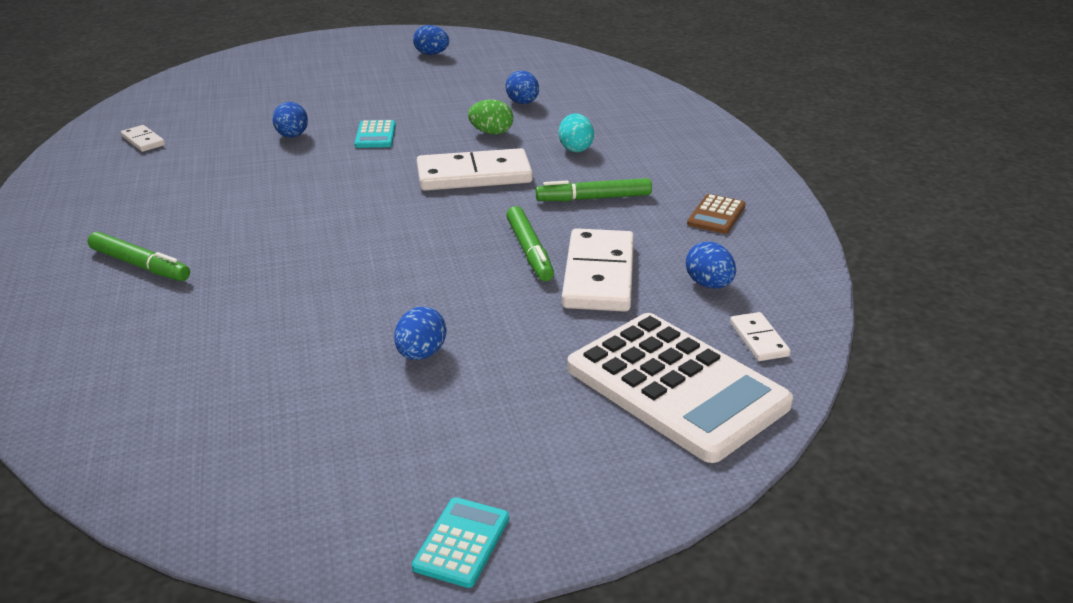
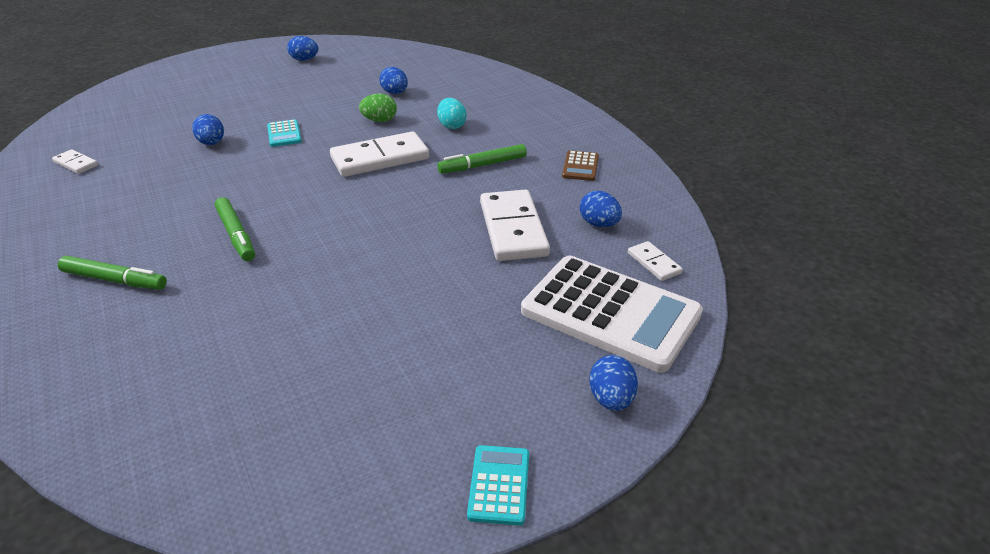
camera: 15 degrees left, 5 degrees up
(421, 354) = (398, 321): blue egg -> blue egg (611, 399)
(529, 251) = (450, 216): green marker -> green marker (236, 235)

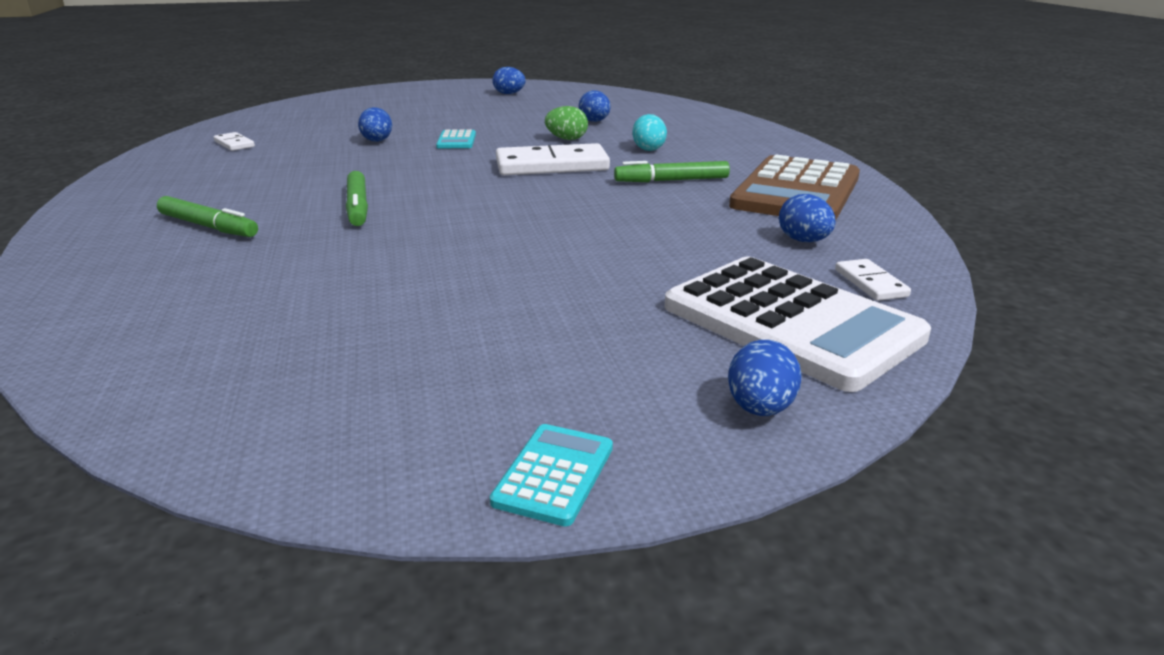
camera: 15 degrees right, 10 degrees down
(513, 229) = (686, 234): white domino -> none
(580, 166) = (796, 192): brown calculator -> brown calculator, size x2.35

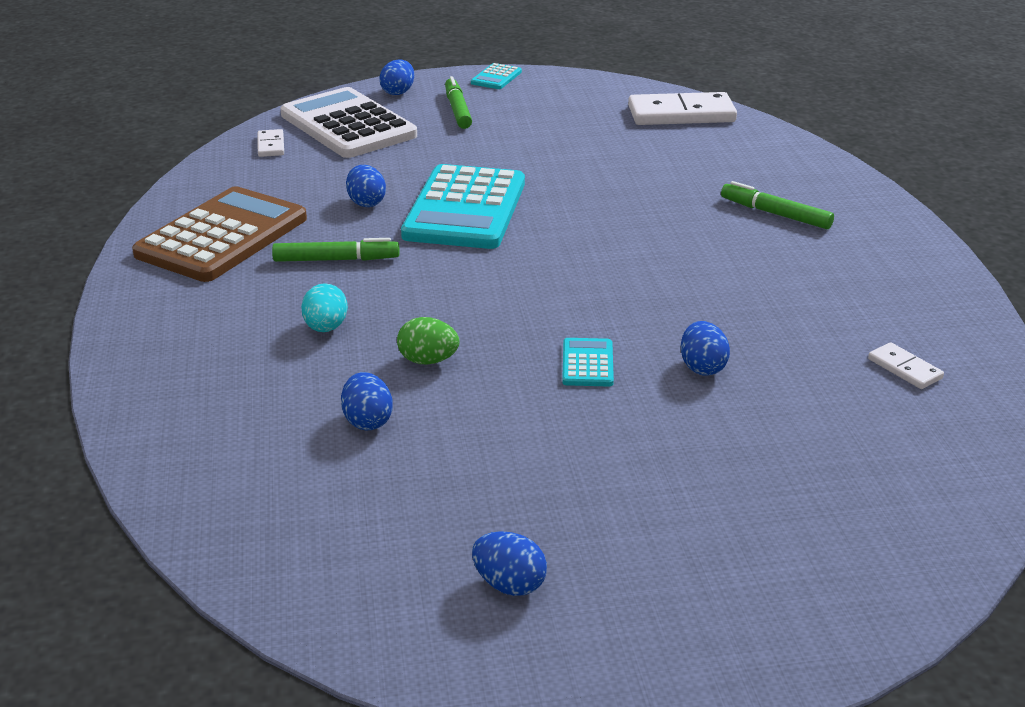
camera: 175 degrees left, 5 degrees up
(358, 207) = (657, 233): green marker -> green marker (457, 110)
(552, 166) = (461, 294): white domino -> white domino (681, 114)
(562, 220) = (465, 209): none -> turquoise calculator
(803, 241) = (279, 180): blue egg -> blue egg (366, 202)

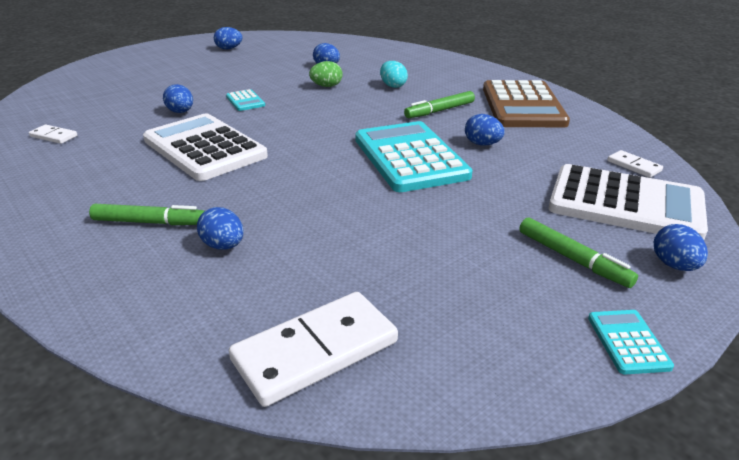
camera: 150 degrees right, 0 degrees up
(691, 286) = (204, 148): none -> white calculator
(714, 179) = (223, 246): none -> blue egg

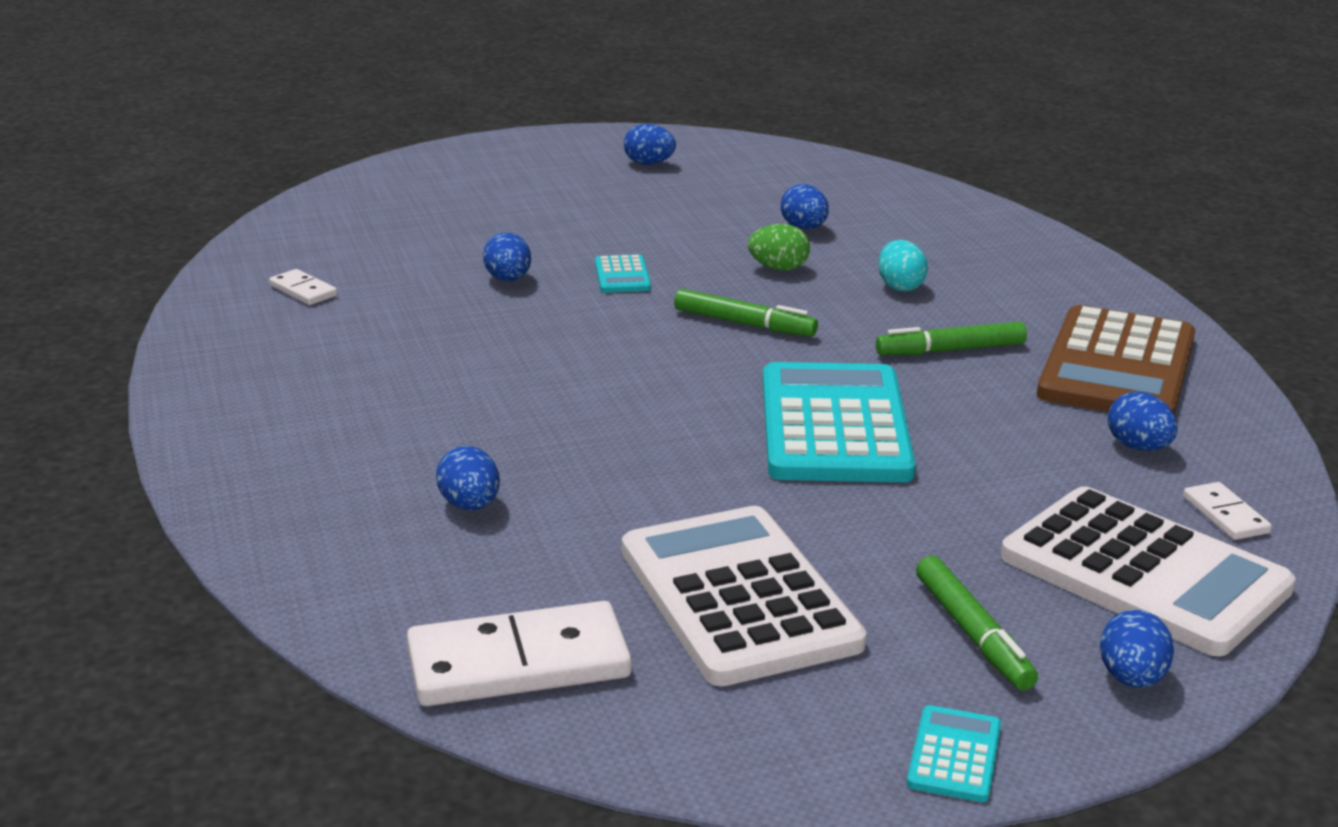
camera: 20 degrees right, 5 degrees down
(150, 222) = (386, 451): green marker -> green marker (744, 324)
(204, 148) = (515, 350): white calculator -> white calculator (738, 597)
(482, 144) = (979, 425): blue egg -> blue egg (1138, 447)

